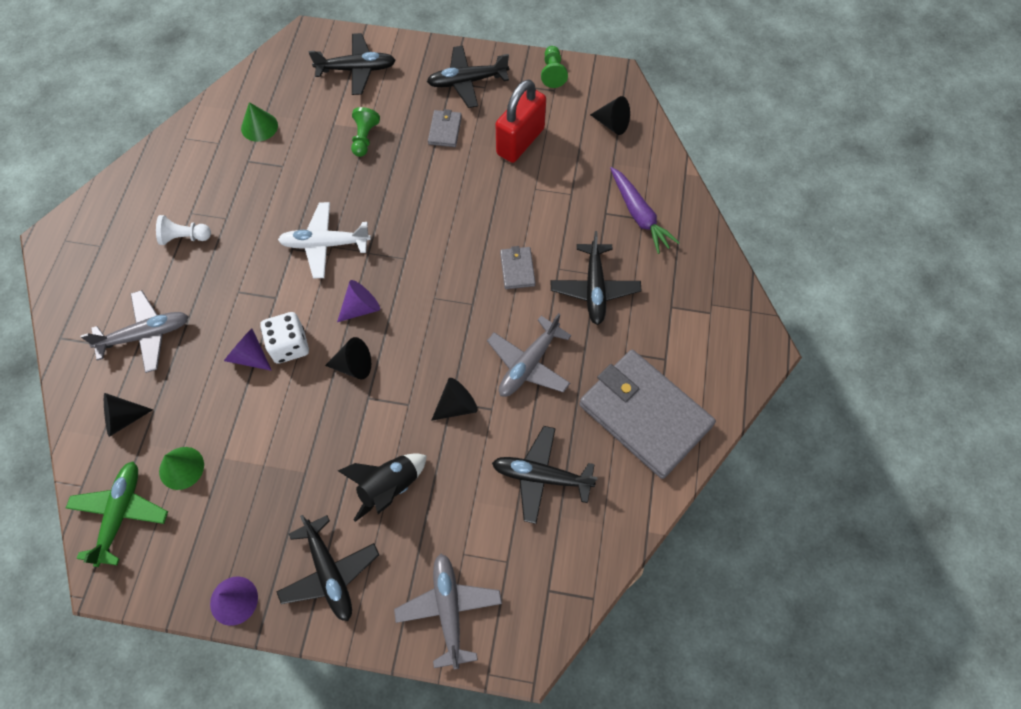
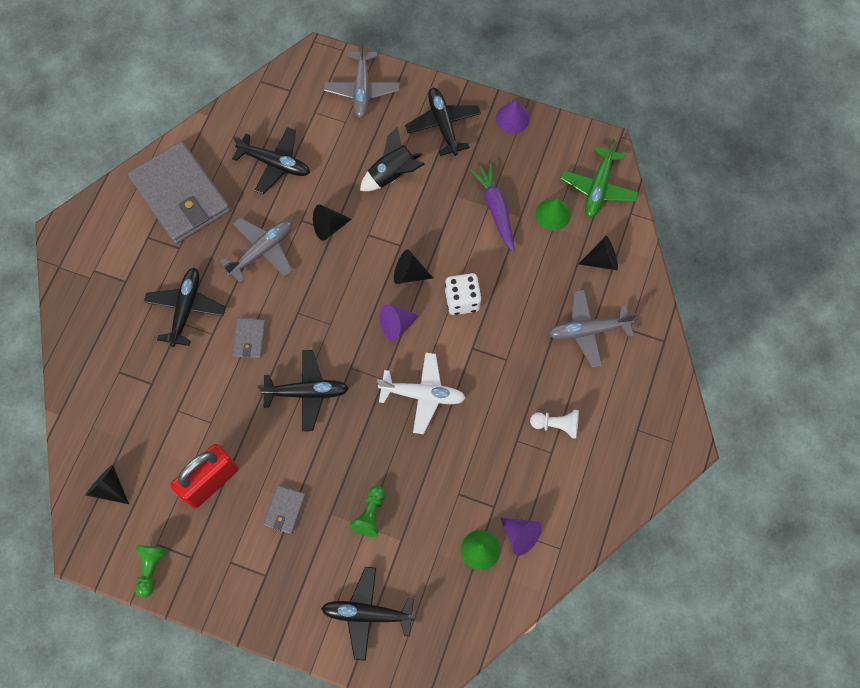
camera: 170 degrees left, 5 degrees up
(249, 356) = (497, 297): purple cone -> purple cone (520, 536)
(467, 81) = (248, 573): black plane -> black plane (307, 392)
(639, 215) = (120, 376): purple carrot -> purple carrot (495, 209)

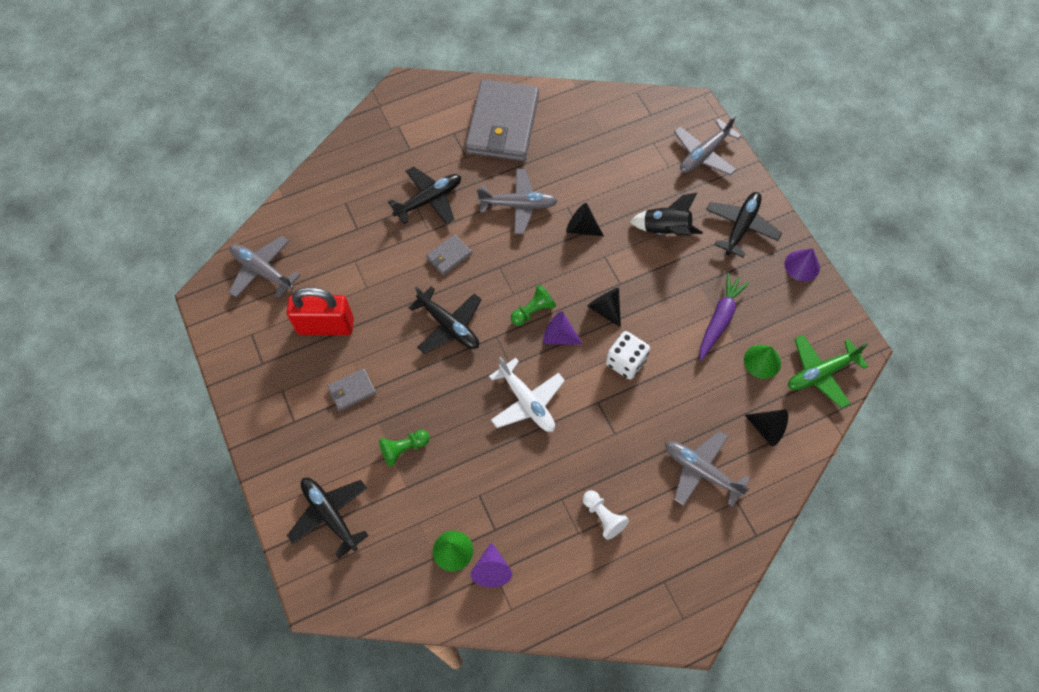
camera: 45 degrees right, 5 degrees down
(109, 487) = (262, 271): black cone -> grey plane
(151, 569) = (231, 346): green pawn -> green pawn (533, 311)
(275, 164) = (588, 155): black plane -> none

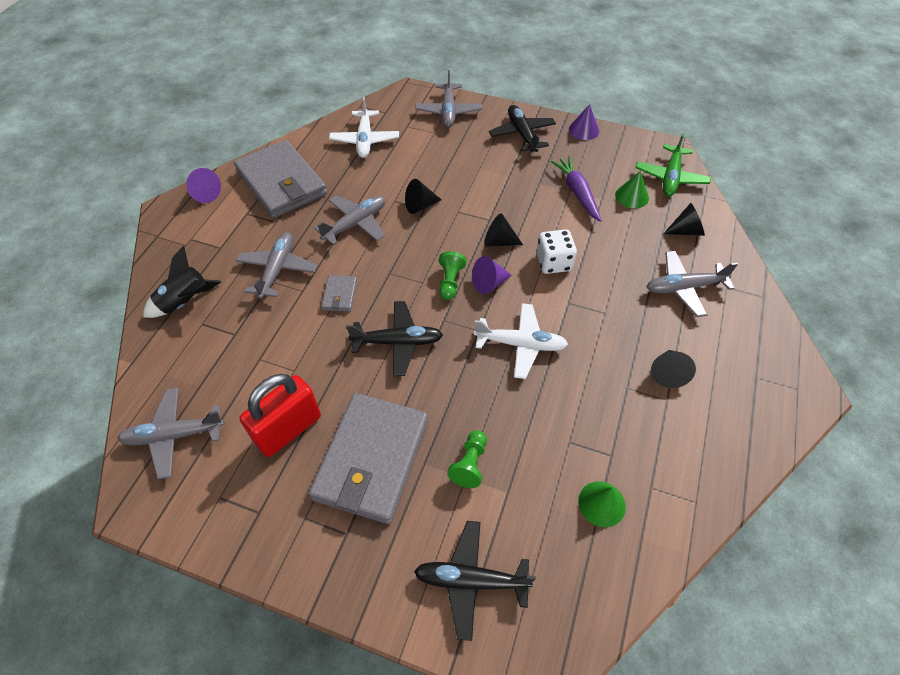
camera: 45 degrees left, 10 degrees down
(352, 390) = (371, 459): grey wallet -> grey wallet, size x2.39
(429, 200) = (278, 269): black plane -> grey plane
(491, 570) = (646, 488): purple cone -> purple cone (205, 194)
(603, 517) = (667, 373): white pawn -> black cone
(604, 131) = (365, 140): none -> white plane
(666, 230) = (478, 168): black rocket -> black rocket (186, 302)

